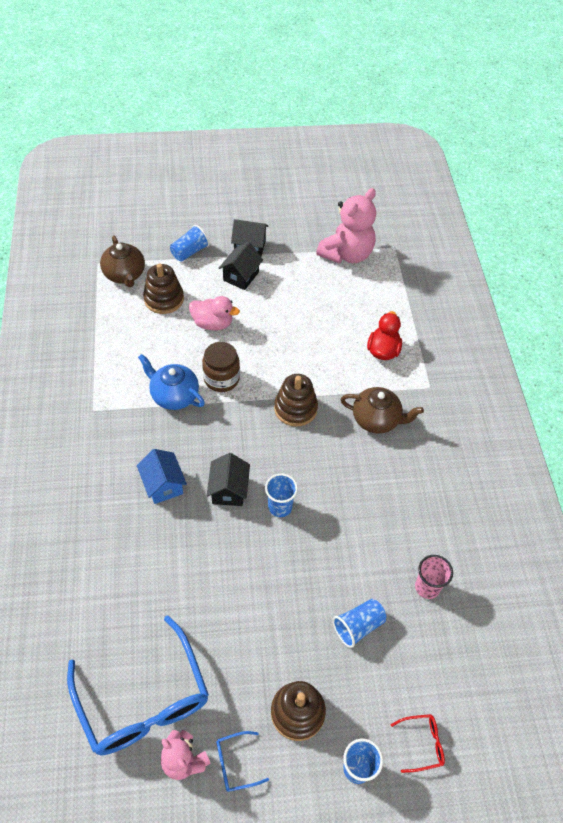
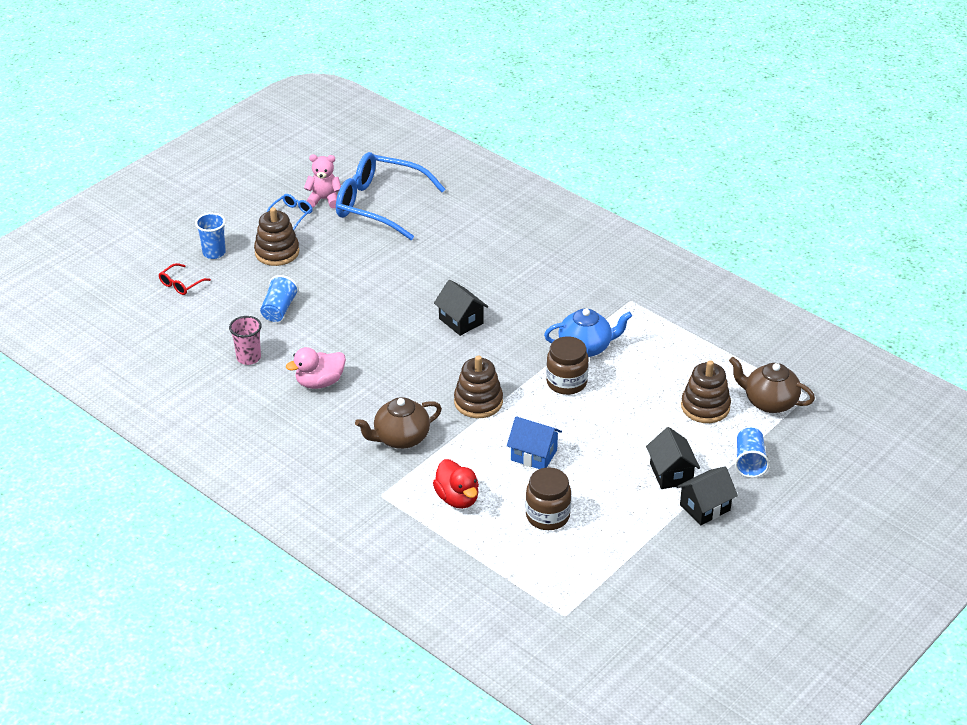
camera: 140 degrees right, 15 degrees down
(163, 485) = (512, 295): blue house -> blue house (533, 455)
(213, 323) = (635, 417): pink duck -> pink duck (320, 382)
(280, 507) = (410, 335): blue cup -> none
(341, 302) = (547, 516): none -> brown jar
(347, 254) = (603, 570): pink teddy bear -> none

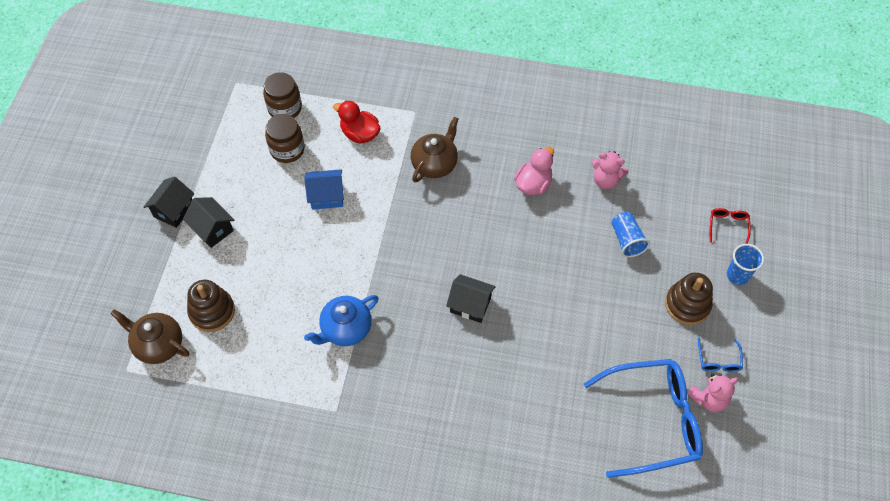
camera: 150 degrees right, 20 degrees up
(248, 358) = (606, 180): pink cup -> pink teddy bear
(478, 402) = (399, 225): brown stacking toy -> none
(566, 382) = (341, 280): brown jar -> brown jar (285, 108)
(749, 462) = (154, 270): blue cup -> none
(769, 402) = (158, 344): brown teapot -> brown teapot turned 150 degrees counterclockwise

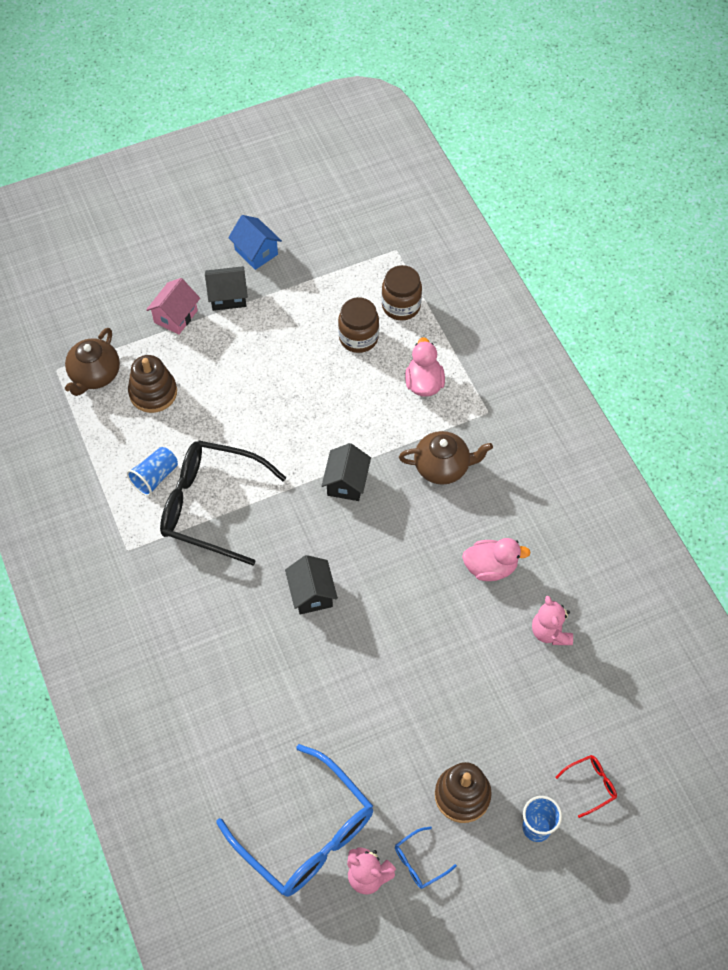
camera: 55 degrees right, 0 degrees up
(158, 256) = (175, 316): none -> pink house
(158, 344) = (95, 375): brown teapot -> brown teapot turned 150 degrees counterclockwise
(212, 229) = (232, 338): black house -> black house (346, 482)
(327, 196) = (334, 401): blue house -> blue house (256, 252)
(345, 329) = (211, 506): blue teapot -> black glasses
(360, 134) = (424, 383): red duck -> pink duck
(627, 240) = (494, 693): blue cup -> blue cup (155, 477)

